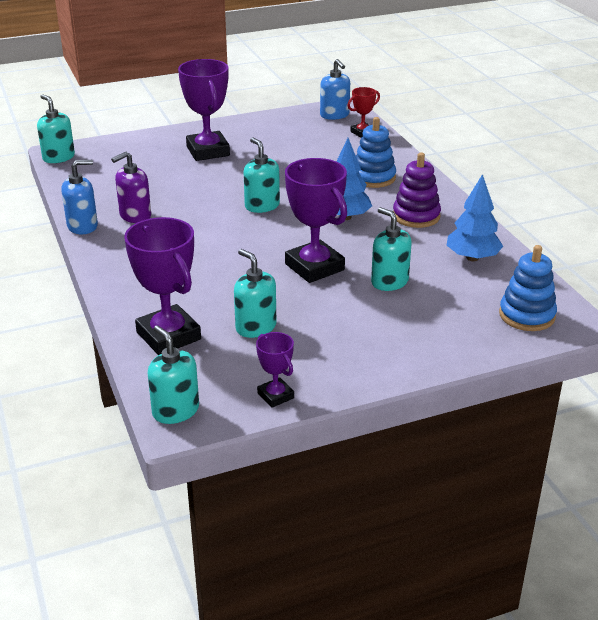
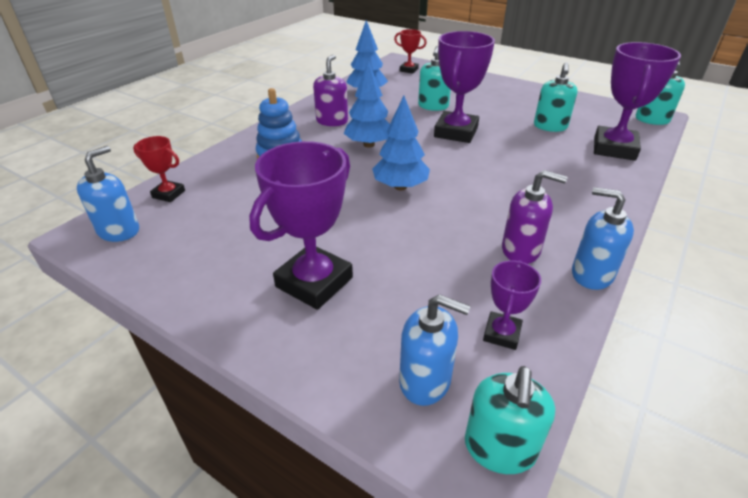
camera: 125 degrees left, 5 degrees up
(108, 155) = (425, 380): none -> blue soap dispenser
(262, 206) = (400, 187): turquoise soap dispenser -> blue tree
(275, 396) = (586, 102): purple trophy -> purple trophy (502, 333)
(416, 216) = (332, 121): purple stacking toy -> purple soap dispenser
(527, 315) = (409, 70): blue stacking toy -> red trophy

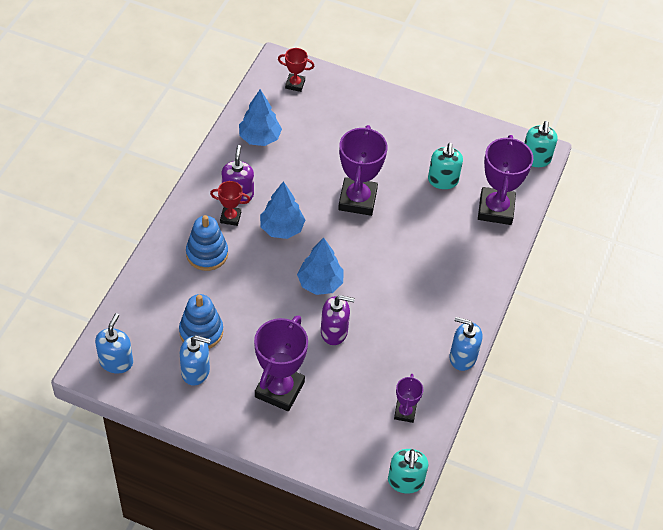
camera: 15 degrees left, 15 degrees up
(168, 194) = (133, 316): red trophy -> red trophy (230, 217)
(239, 214) = (201, 332): none -> blue stacking toy
(425, 380) = (363, 450): blue soap dispenser -> blue soap dispenser (196, 371)
(433, 106) = (331, 157): turquoise soap dispenser -> none
(521, 250) = (416, 341): purple soap dispenser -> purple soap dispenser (334, 332)

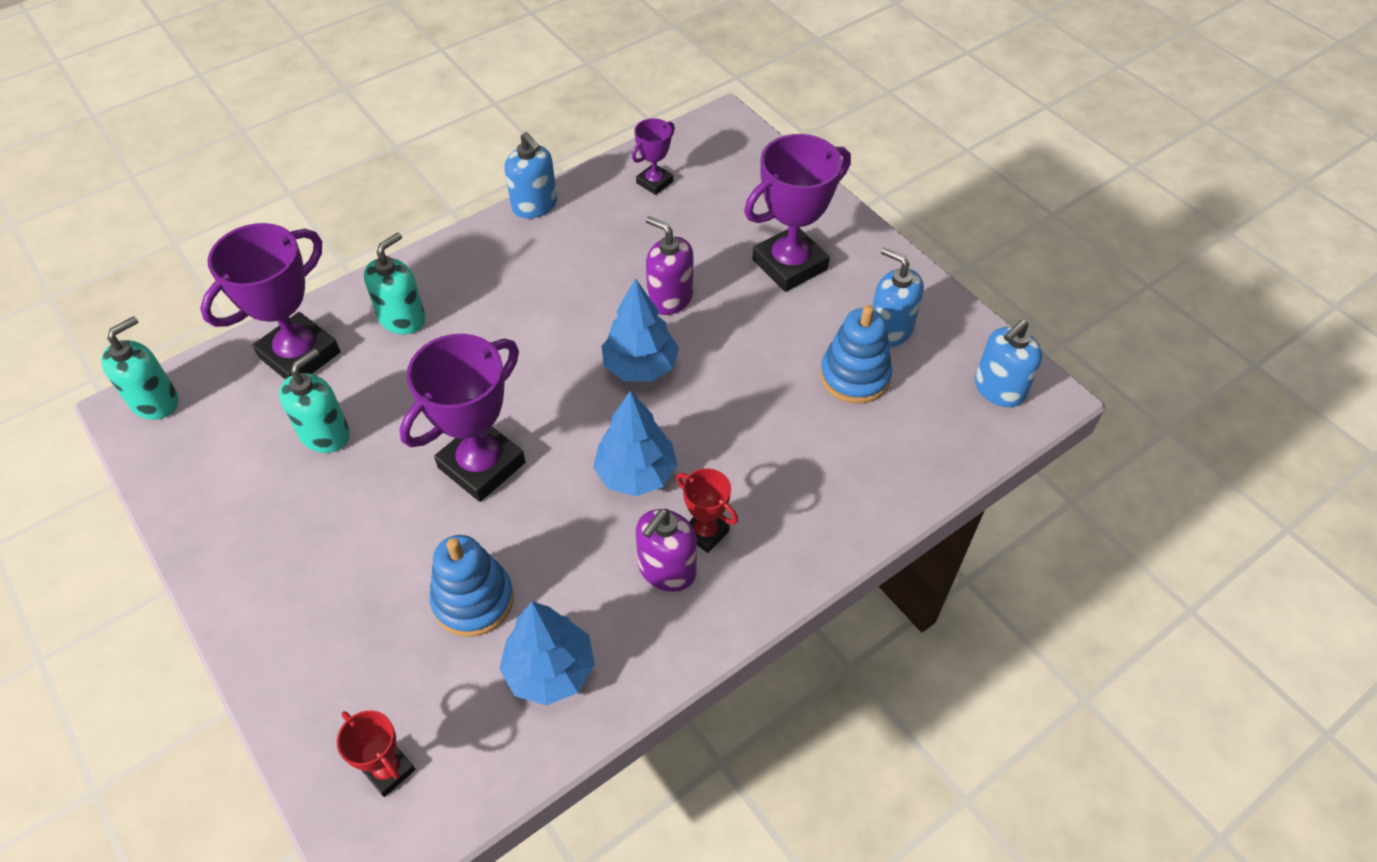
camera: 145 degrees left, 0 degrees up
(207, 254) = (781, 487): blue stacking toy -> blue stacking toy (473, 600)
(405, 481) = (708, 127): turquoise soap dispenser -> turquoise soap dispenser (402, 318)

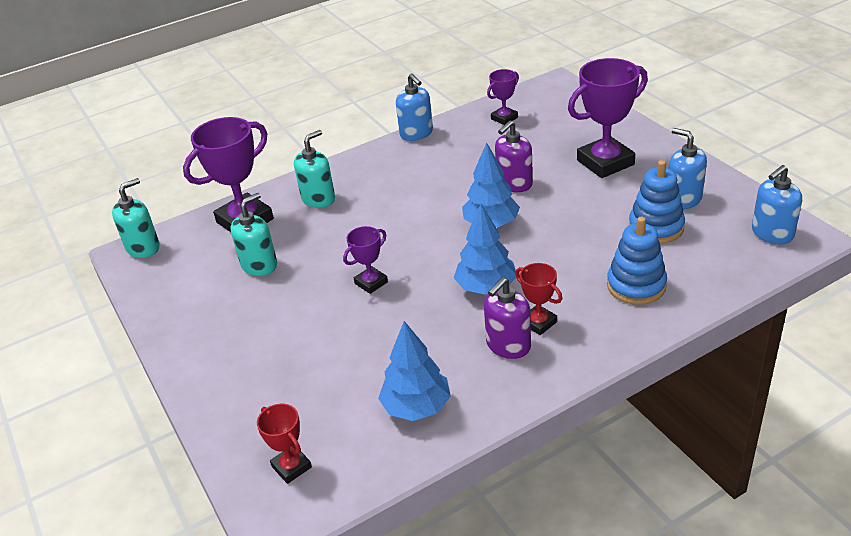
camera: 10 degrees right, 15 degrees down
(473, 600) = (361, 363): blue stacking toy -> blue stacking toy (636, 285)
(482, 465) = (371, 283): purple trophy -> purple trophy, size x0.52
(670, 298) = (514, 184): purple soap dispenser -> purple soap dispenser turned 90 degrees counterclockwise

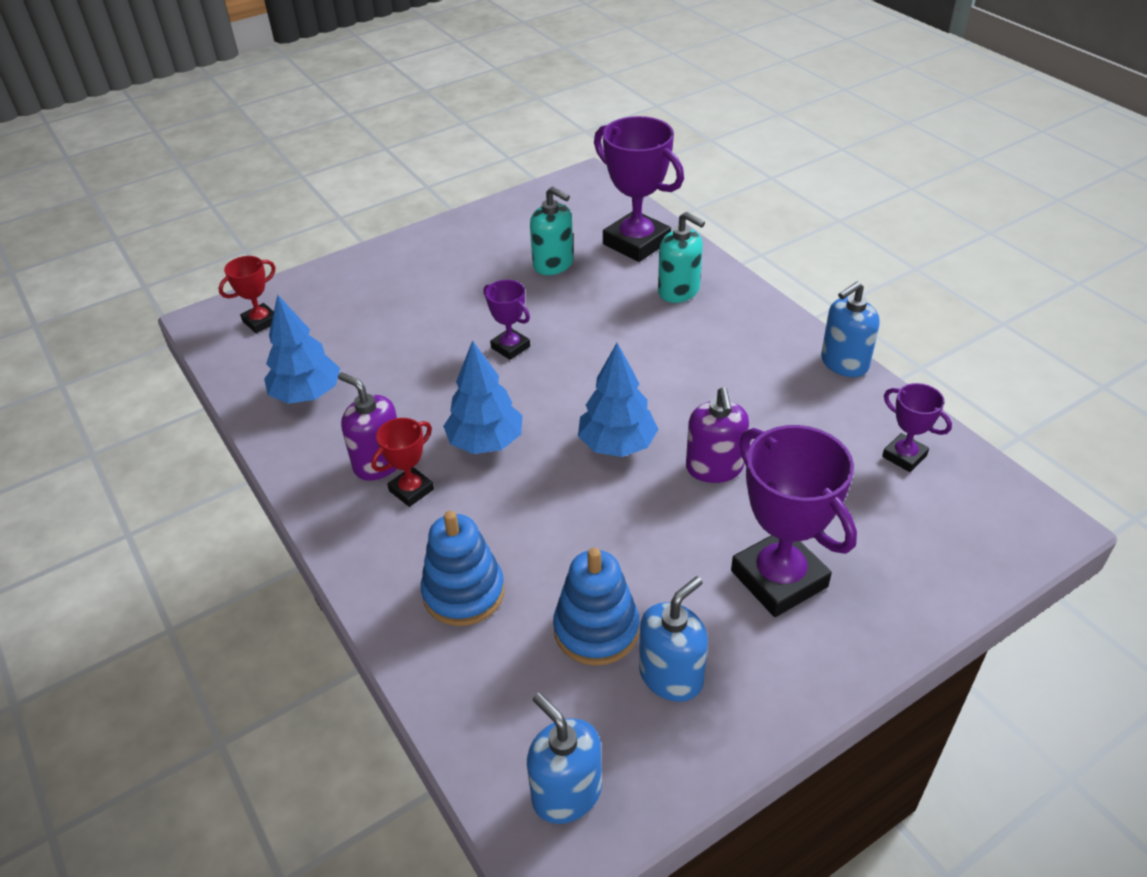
camera: 85 degrees right, 5 degrees up
(143, 248) = (592, 186): turquoise soap dispenser -> none
(514, 184) = (714, 468): purple soap dispenser -> purple soap dispenser turned 135 degrees counterclockwise

